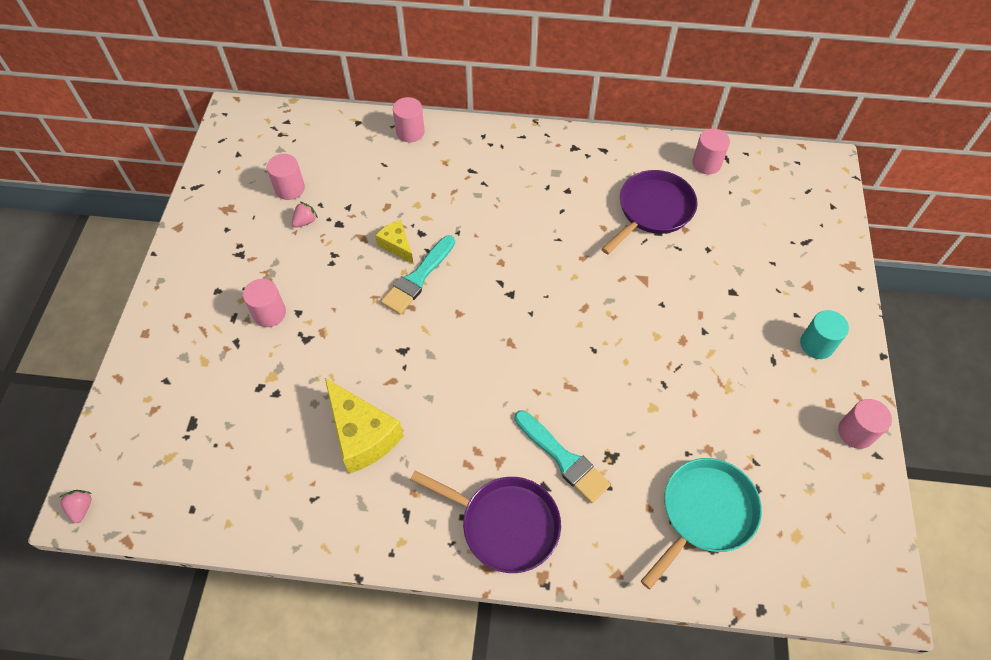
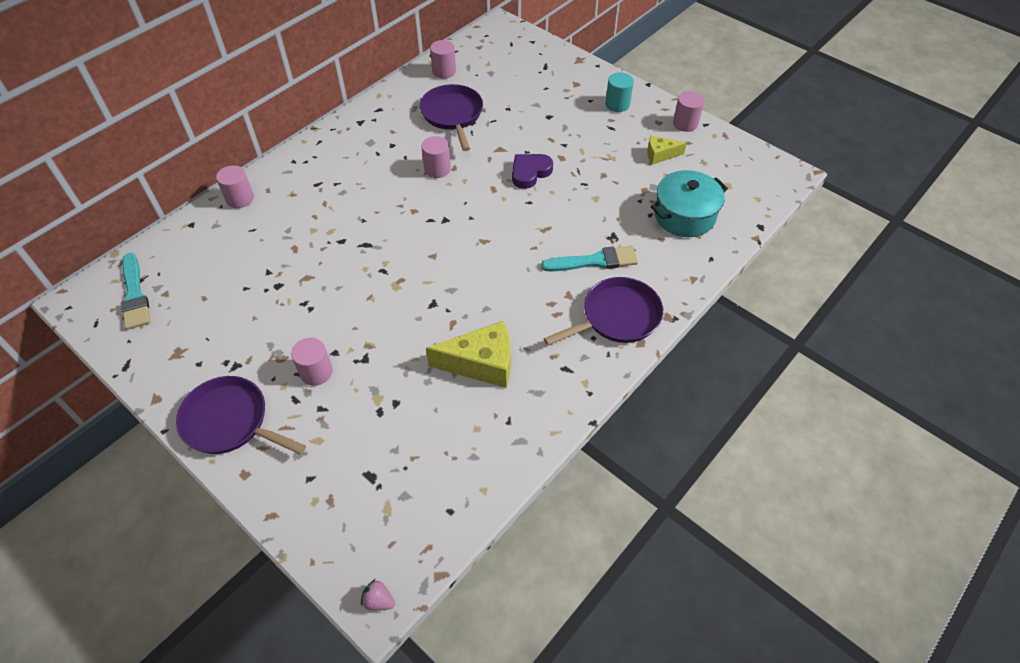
camera: 55 degrees left, 5 degrees down
(186, 289) = (230, 421): none -> purple pan
(290, 188) = (206, 300): pink cylinder -> pink cylinder (437, 169)
(305, 221) = (251, 305): pink strawberry -> none
(397, 246) = (337, 260): yellow cheese -> yellow cheese (660, 155)
(418, 278) = (379, 263): turquoise brush -> turquoise brush (134, 295)
(635, 325) = (530, 172): none -> purple heart
(705, 513) = (684, 215): turquoise pan -> turquoise pot

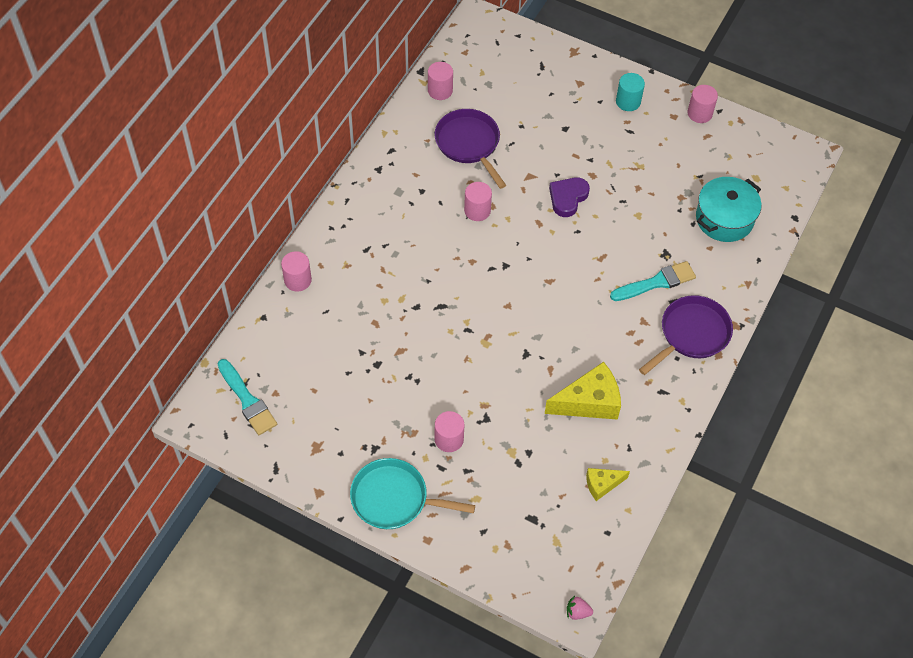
camera: 15 degrees left, 5 degrees up
(230, 421) = (394, 498): purple pan -> turquoise pan
(660, 155) = (685, 155): yellow cheese -> yellow cheese (602, 485)

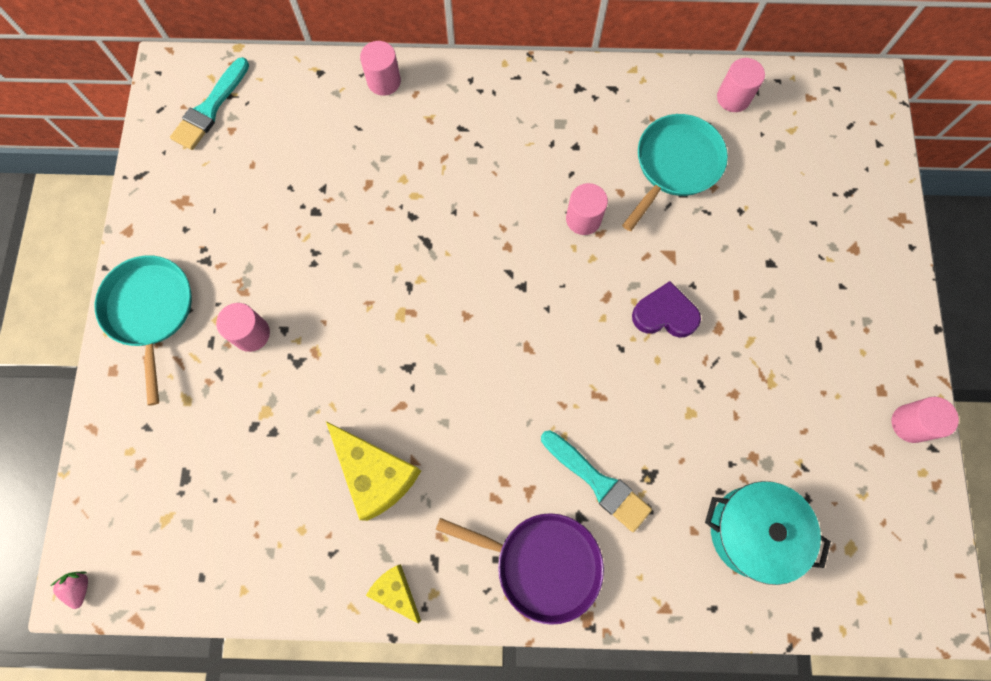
camera: 65 degrees right, 15 degrees up
(469, 144) = (675, 165): purple pan -> turquoise pan
(602, 485) = (265, 542): yellow cheese -> yellow cheese (396, 591)
(628, 102) = (865, 321): turquoise cylinder -> none

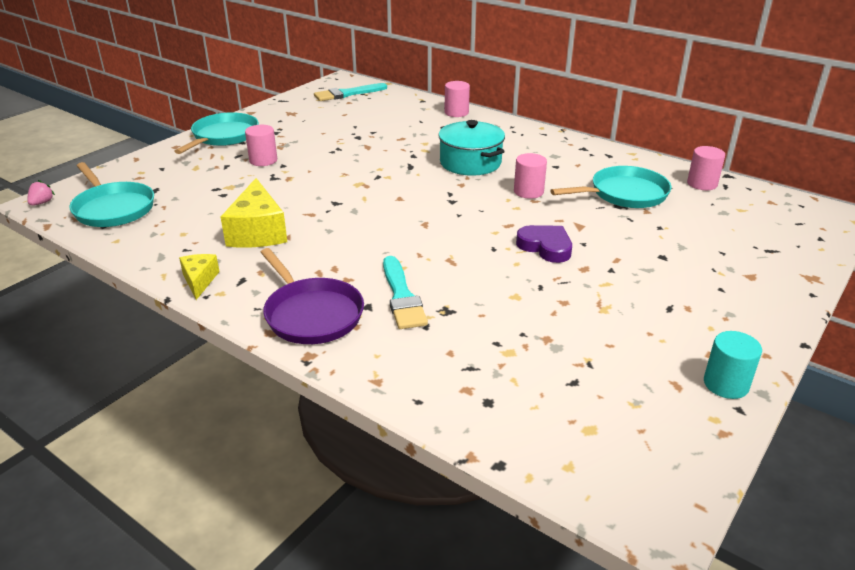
camera: 35 degrees right, 40 degrees down
(176, 540) = (113, 208): none -> turquoise pan
(753, 531) = (503, 376): turquoise pot -> turquoise pot (470, 163)
(910, 423) = (726, 384): pink cylinder -> turquoise cylinder

